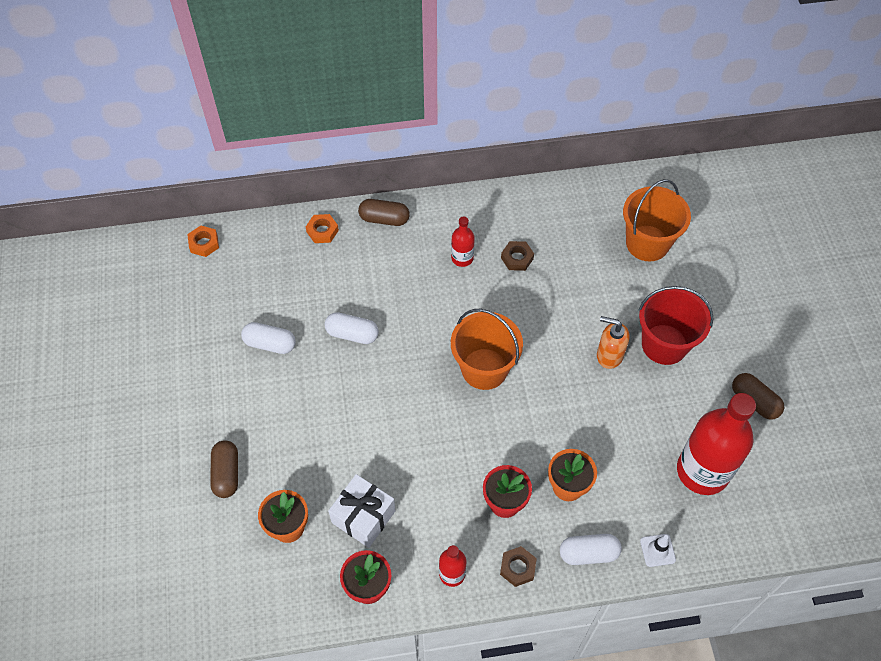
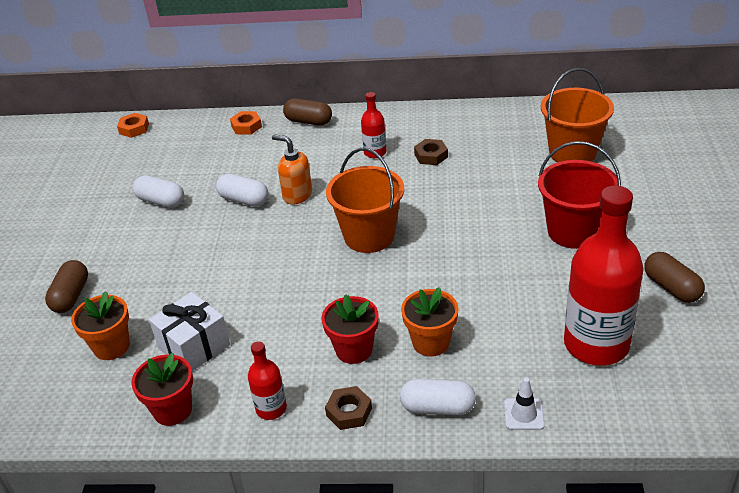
camera: 15 degrees right, 20 degrees down
(609, 355) = (509, 235): orange soap dispenser -> orange soap dispenser (297, 195)

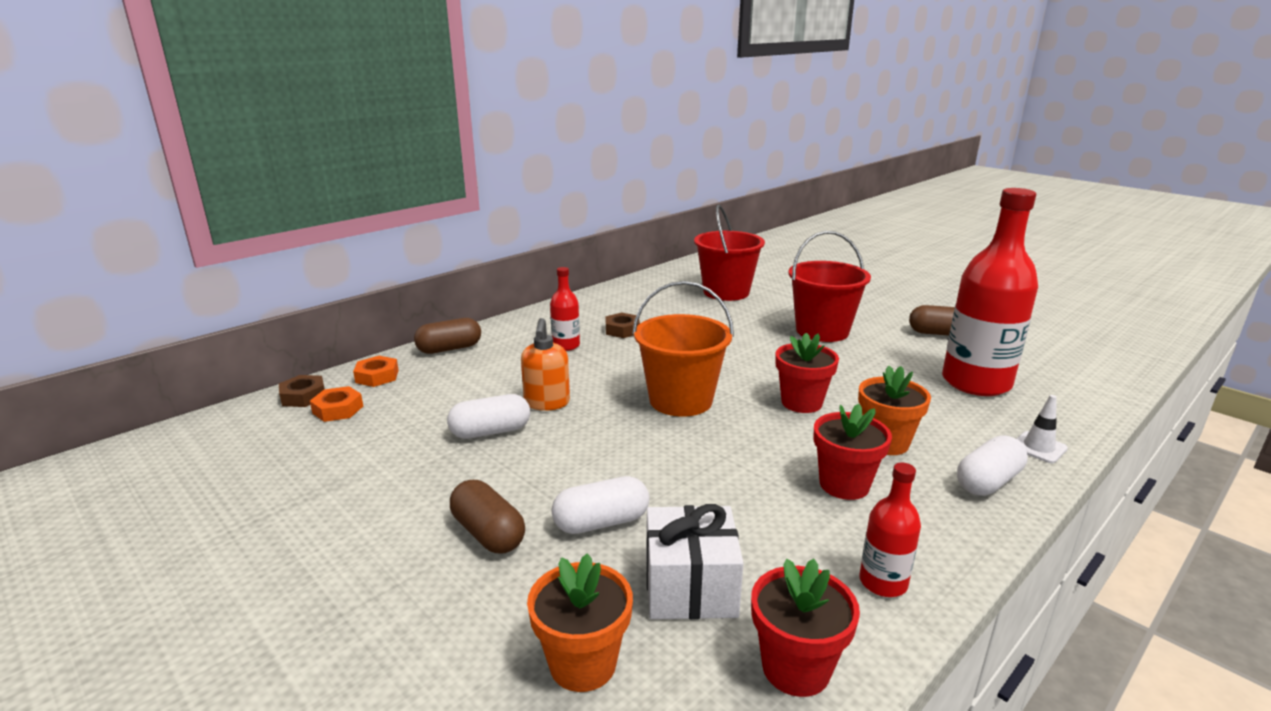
camera: 50 degrees left, 15 degrees down
(71, 296) = (404, 651): brown capsule -> brown capsule (488, 533)
(134, 129) = (199, 434): orange nut -> orange nut (338, 409)
(161, 201) = (374, 480): white capsule -> white capsule (601, 522)
(297, 195) = (547, 403): orange soap dispenser -> orange soap dispenser turned 75 degrees counterclockwise
(349, 412) = (943, 533): brown nut -> brown nut (303, 396)
(437, 282) = (801, 403): none -> red flower pot
(572, 153) = (726, 292): orange bucket -> red bucket

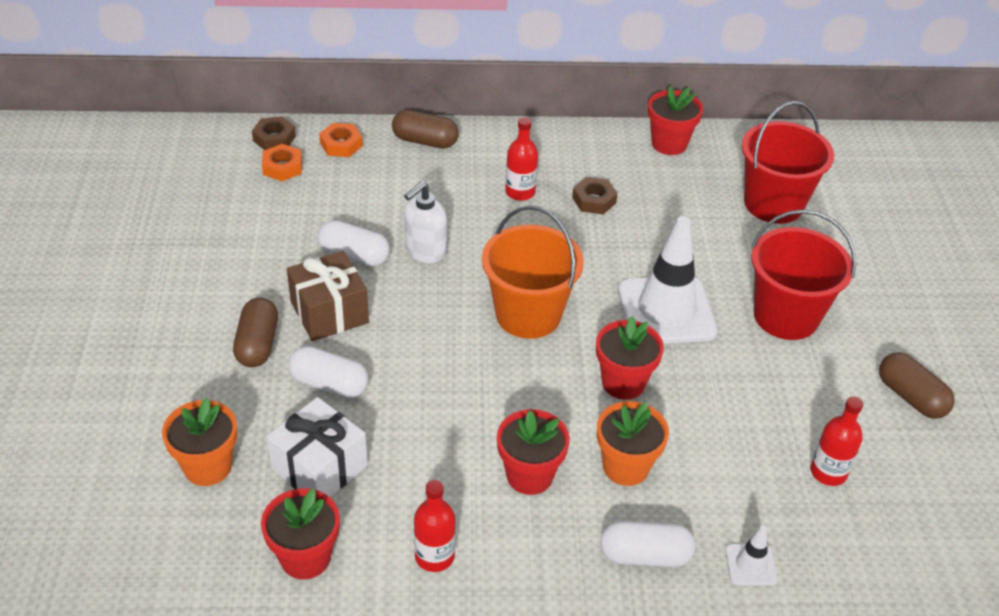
camera: 40 degrees right, 20 degrees up
(524, 476) = (329, 312): none -> brown gift
(547, 403) = (425, 251): orange soap dispenser -> white soap dispenser
(623, 291) = (669, 144): none -> red flower pot
(759, 358) = (666, 311): none -> white traffic cone
(976, 383) = (828, 472): red bottle -> red bottle, size x0.47

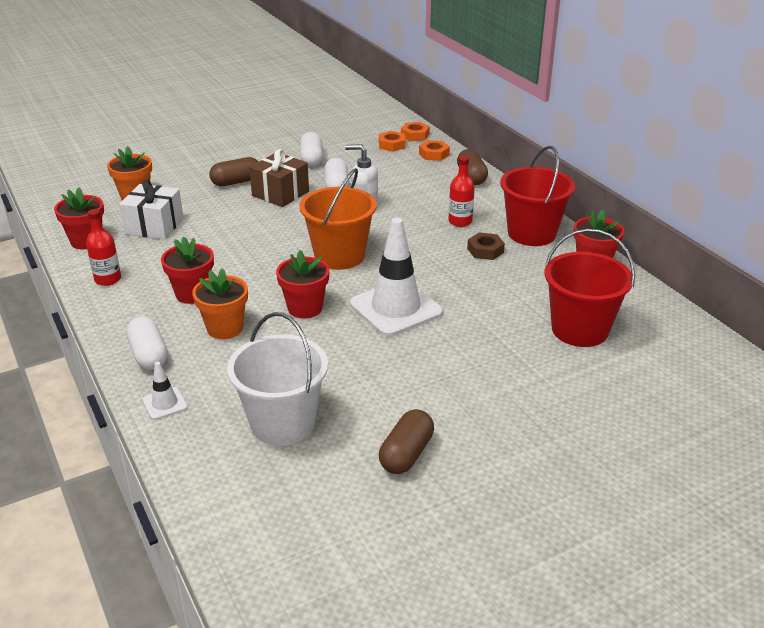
camera: 65 degrees right, 10 degrees down
(274, 138) = (415, 135): brown nut -> orange nut
(329, 384) = (221, 210): white capsule -> white capsule (311, 159)
(786, 316) = (444, 365): red bucket -> red bucket (531, 233)
(828, 472) = (282, 423): red bottle -> white bucket

